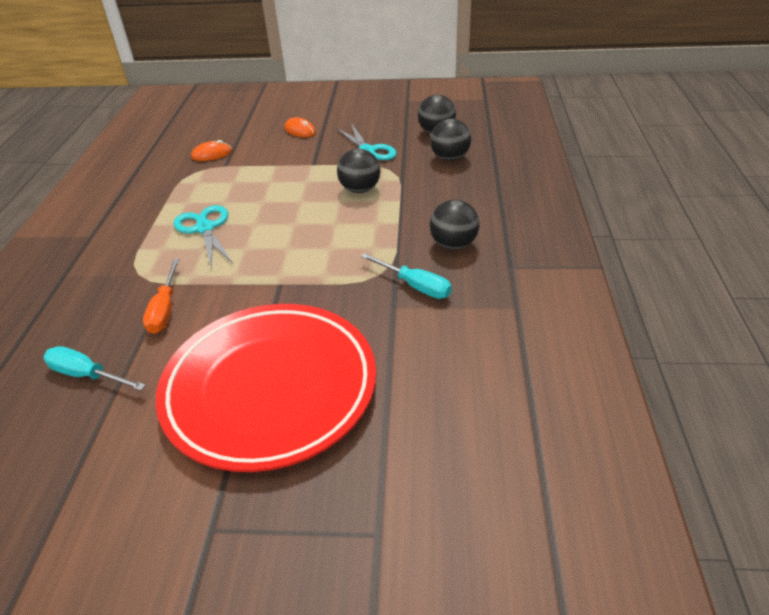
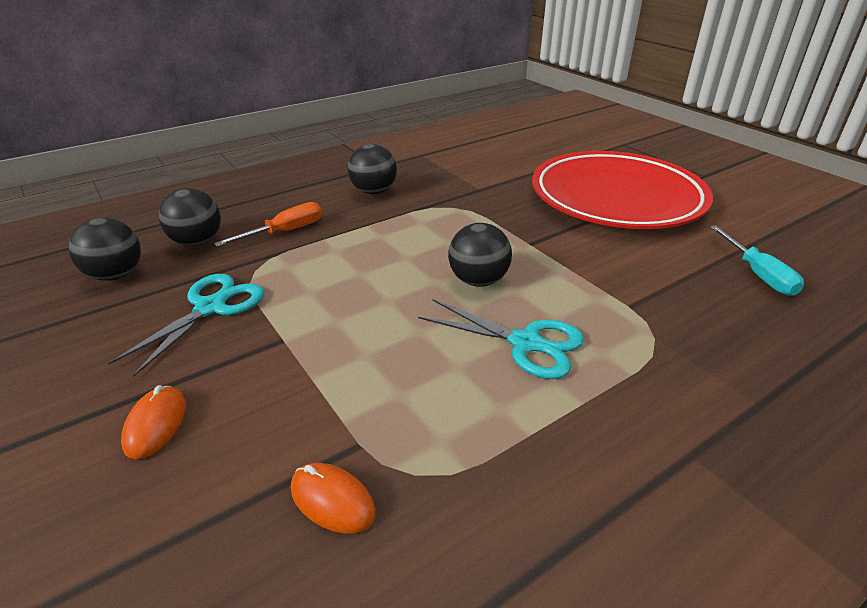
camera: 130 degrees left, 5 degrees down
(165, 309) = (651, 283): orange screwdriver -> orange screwdriver (285, 232)
(205, 228) = (526, 343): turquoise scissors -> turquoise scissors turned 90 degrees counterclockwise
(360, 189) = (322, 270): black ball -> black ball (478, 280)
(415, 286) = (447, 189): turquoise screwdriver -> none

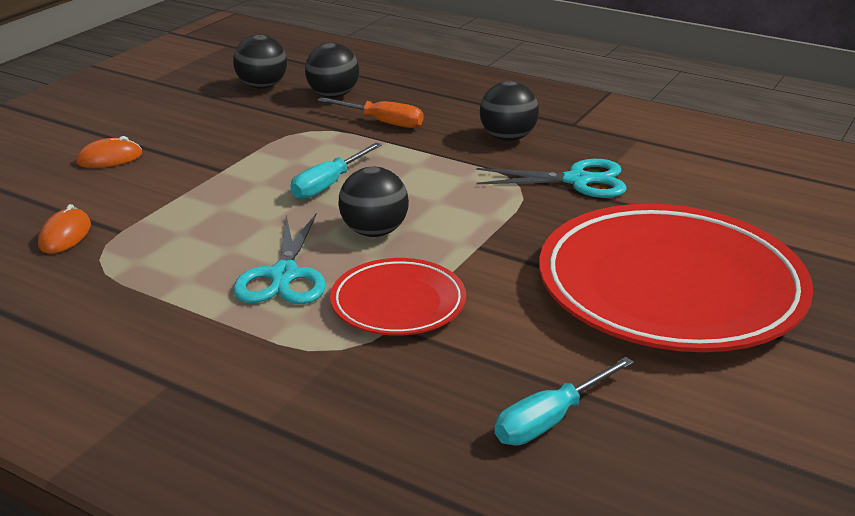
camera: 65 degrees right, 5 degrees down
(210, 307) = (244, 132): turquoise scissors -> turquoise scissors (577, 180)
(375, 283) = (329, 184): none -> turquoise screwdriver
(597, 296) = (398, 303): none -> red plate

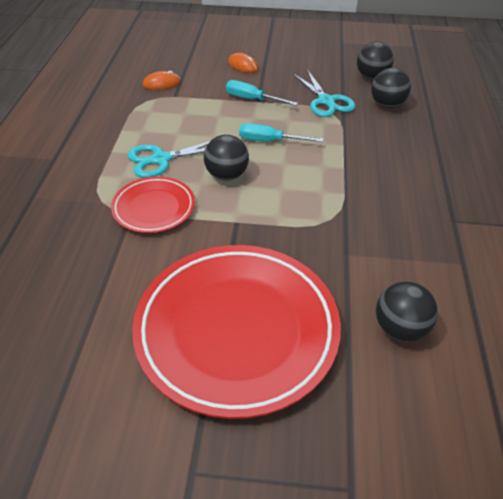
camera: 65 degrees right, 15 degrees up
(382, 122) = (368, 134): orange screwdriver -> none
(507, 138) = (398, 194): black ball -> black ball (400, 328)
(550, 420) = (62, 302): turquoise screwdriver -> turquoise screwdriver (252, 99)
(577, 180) = (362, 245): turquoise scissors -> turquoise scissors (326, 101)

